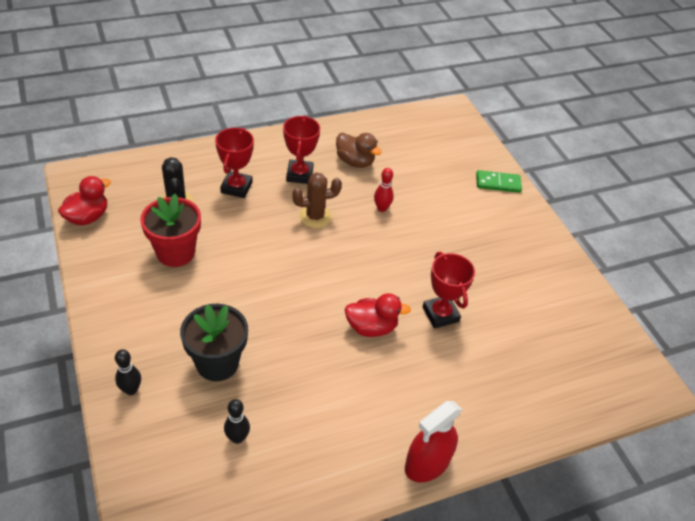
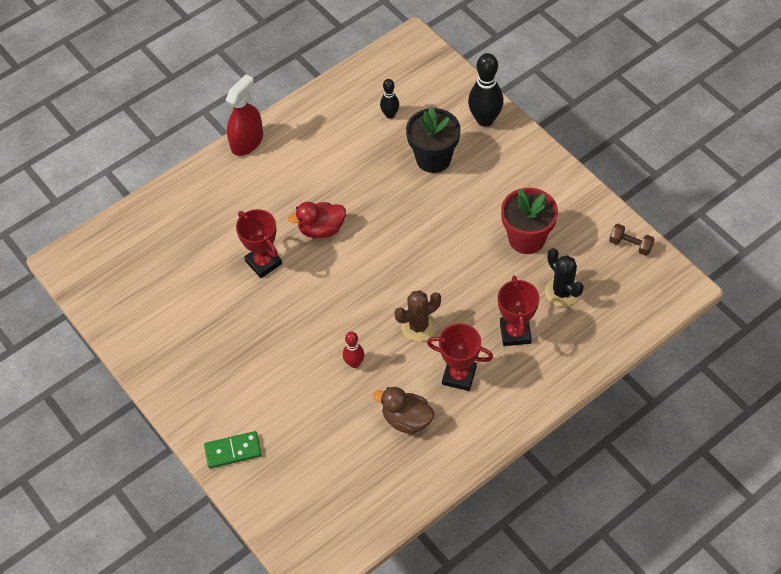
camera: 170 degrees right, 10 degrees up
(87, 217) = (630, 245): red duck -> brown dumbbell
(131, 390) = (485, 120): black bowling pin -> black bowling pin, size x1.80
(299, 175) = (459, 376): red trophy -> red trophy turned 60 degrees counterclockwise

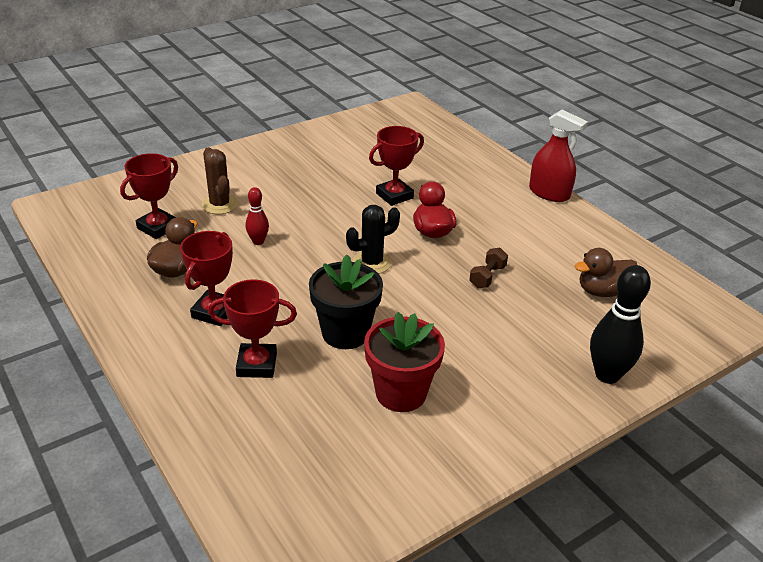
camera: 90 degrees right, 20 degrees down
(233, 451) = (192, 171): green domino -> none
(342, 454) = (158, 227): none -> red trophy
(390, 114) = (602, 291): black bowling pin -> brown duck
(418, 326) = (290, 288): brown cactus -> brown cactus (220, 205)
(433, 158) = (535, 321): black flower pot -> black flower pot (345, 333)
(562, 292) = (306, 418): black cactus -> black cactus (372, 262)
(630, 245) = (374, 511): brown dumbbell -> brown dumbbell (487, 277)

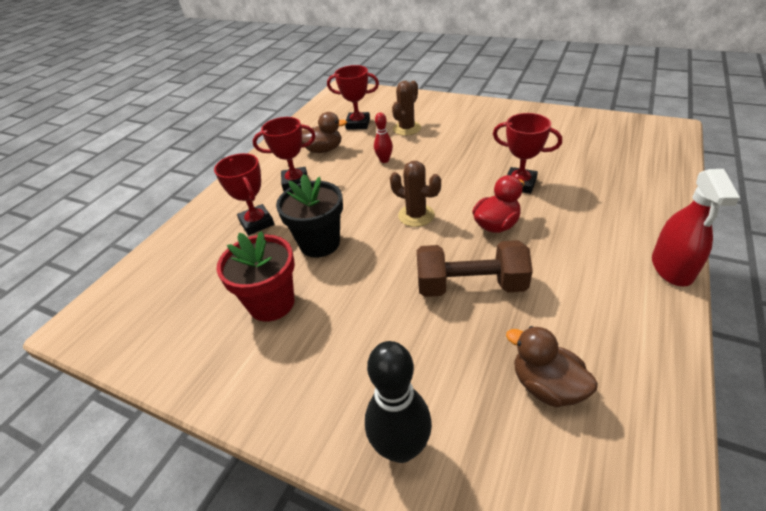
camera: 65 degrees right, 5 degrees up
(372, 262) = (416, 215): black cactus -> brown cactus
(487, 277) = (470, 286): brown dumbbell -> brown dumbbell, size x2.00

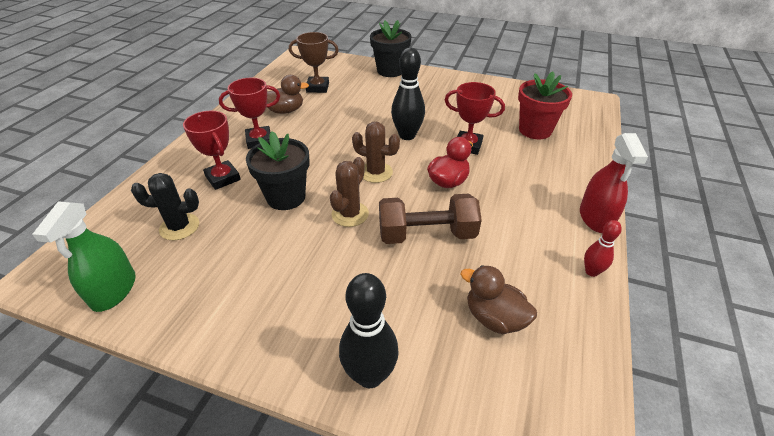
camera: 10 degrees left, 0 degrees up
(144, 341) = (114, 290): none -> green spray bottle
(211, 275) = (179, 227): none -> black cactus
(271, 303) = (242, 252): red flower pot -> red flower pot (535, 130)
(358, 124) = (317, 87): red trophy -> brown trophy
(384, 160) = (344, 122): red bowling pin -> red bowling pin (591, 271)
(407, 128) = (364, 93): brown cactus -> brown cactus (350, 214)
(435, 103) = (390, 71): none -> black flower pot
(452, 174) = (407, 135): none -> black bowling pin

